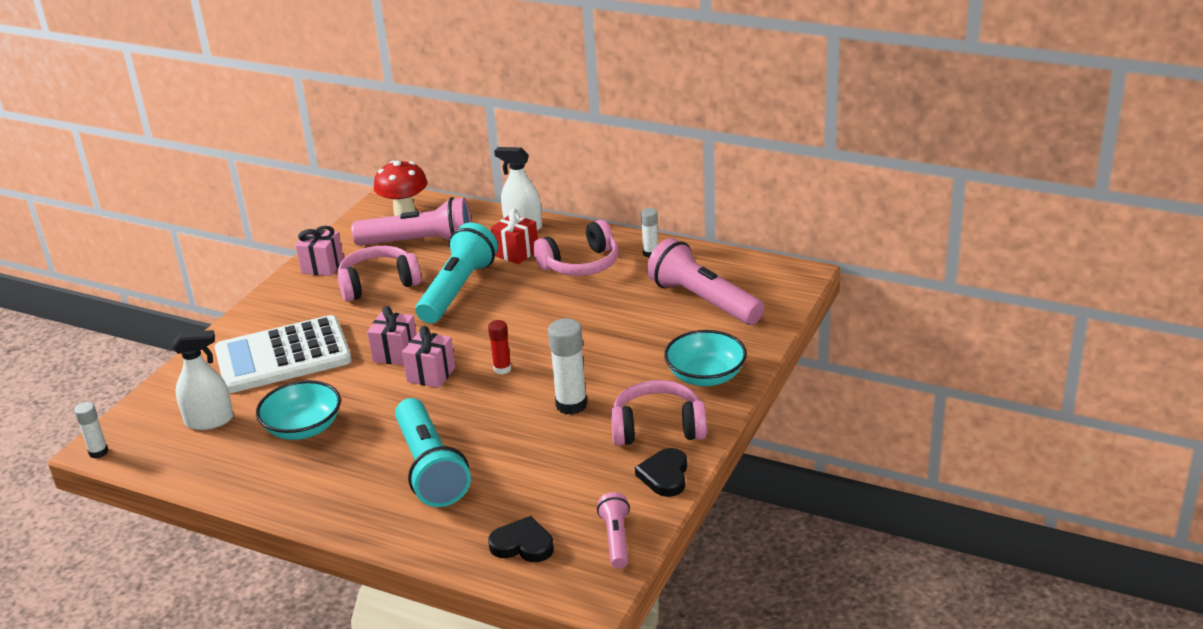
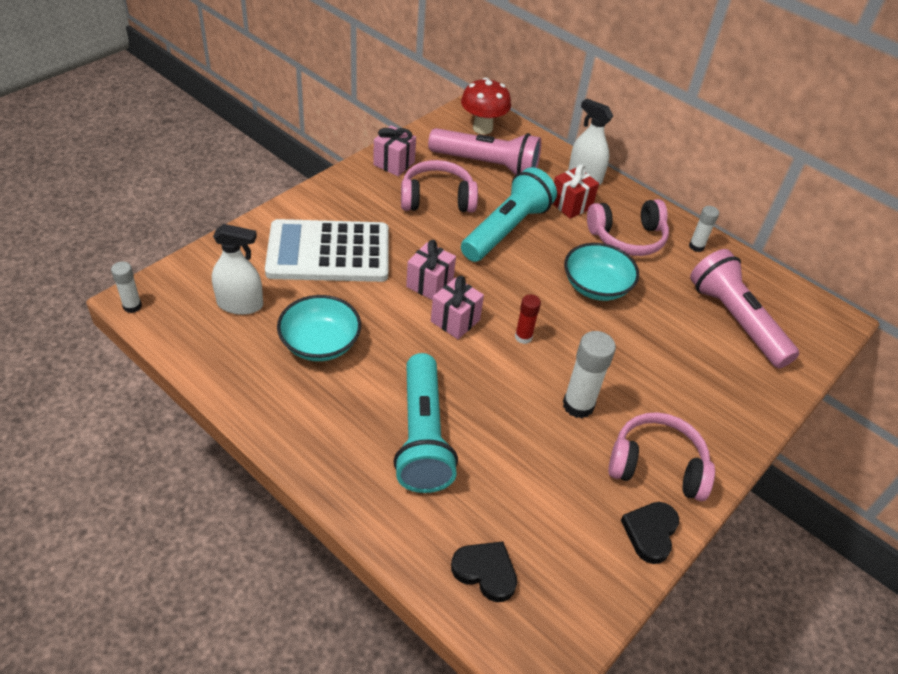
camera: 10 degrees right, 15 degrees up
(616, 539) = (582, 601): pink flashlight -> none
(705, 376) = (719, 416): turquoise bowl -> turquoise bowl (596, 286)

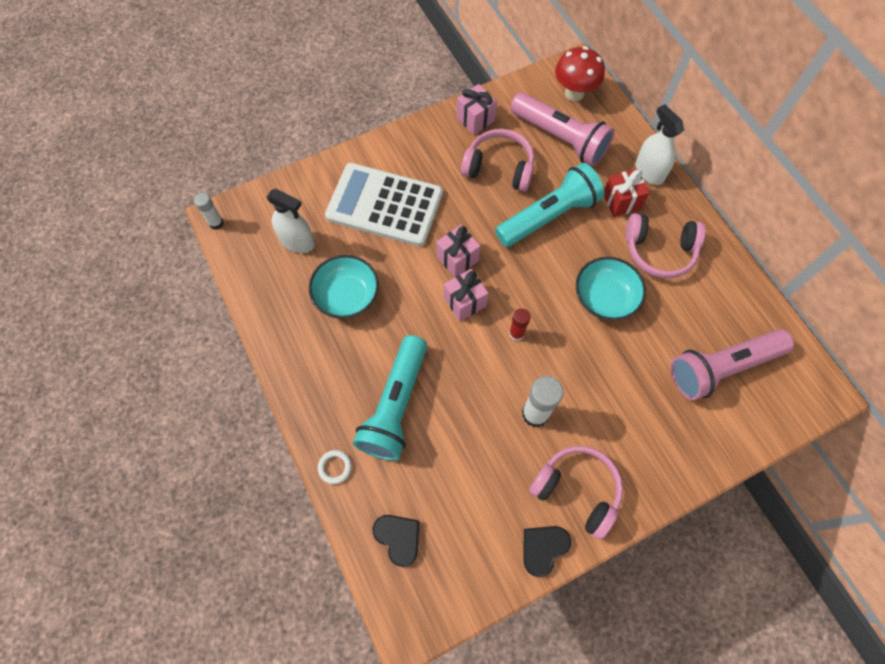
camera: 25 degrees right, 20 degrees up
(377, 518) = (335, 467): none -> white ring
(696, 246) = (723, 277): white glue stick -> none
(735, 320) = (721, 367): pink flashlight -> pink flashlight turned 105 degrees counterclockwise

